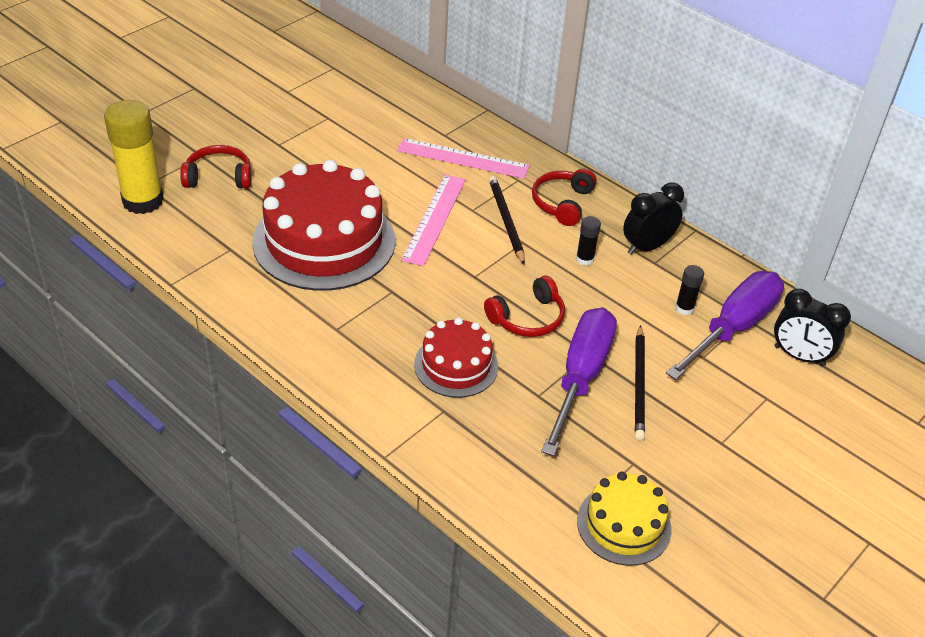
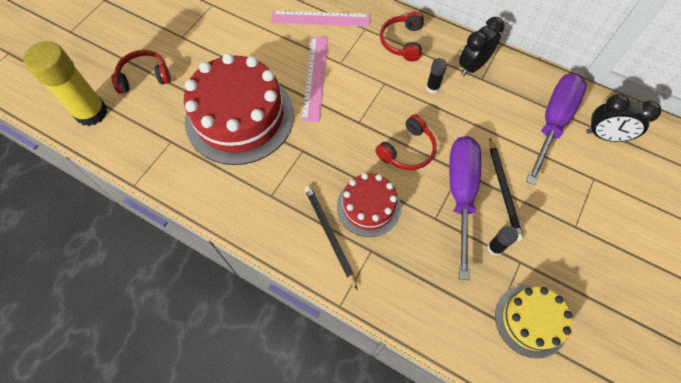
camera: 10 degrees left, 20 degrees up
(506, 221) = (367, 67): black pencil -> black pencil (329, 234)
(684, 308) = (514, 114): black glue stick -> black glue stick (495, 247)

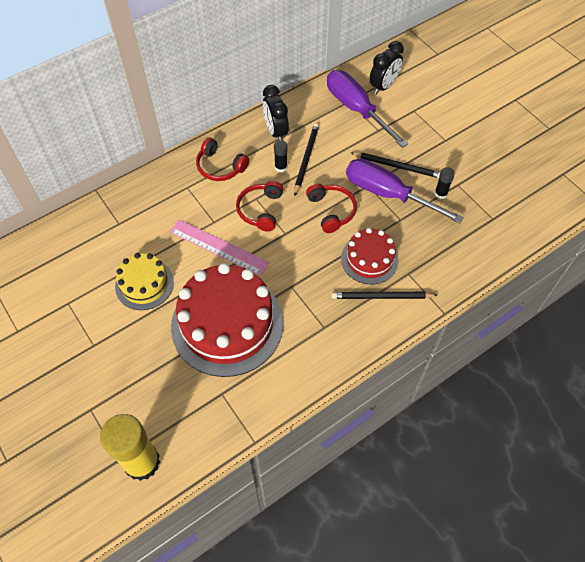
camera: 65 degrees left, 5 degrees down
(144, 77) = (125, 396): red headphones -> red headphones (260, 210)
(320, 18) = (152, 216): pink ruler -> none
(456, 104) = (306, 159): none -> black pencil
(530, 320) = (502, 199): yellow cake -> yellow cake (144, 284)

